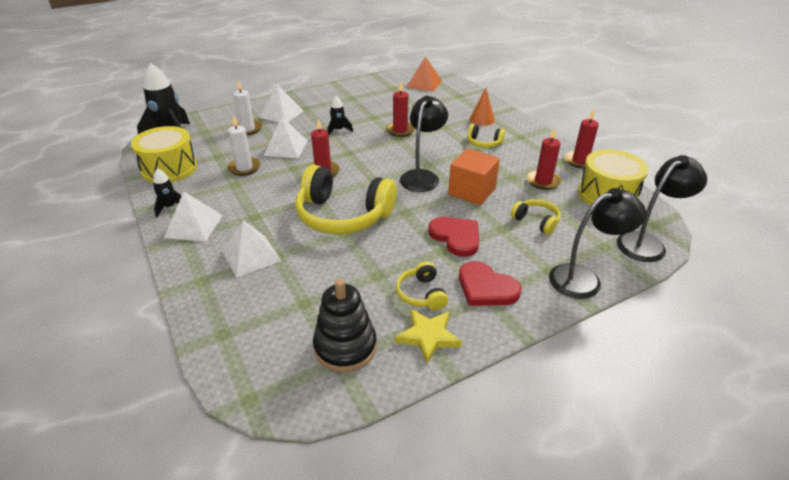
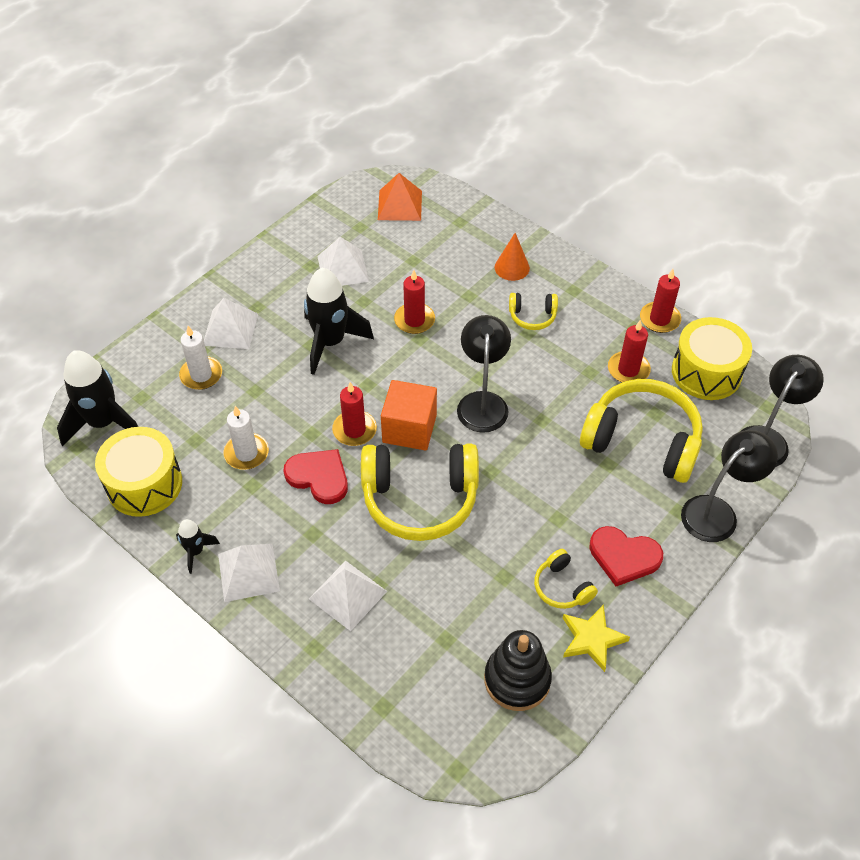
camera: 20 degrees left, 15 degrees up
(286, 148) = (278, 398): white pyramid -> white pyramid (342, 268)
(338, 130) = (330, 342): black rocket -> black rocket, size x2.02
(456, 237) = (564, 493): red heart -> red heart (319, 477)
(472, 191) = (552, 412): orange cube -> orange cube (409, 428)
(536, 221) = (642, 440): yellow headphones -> yellow headphones, size x2.14

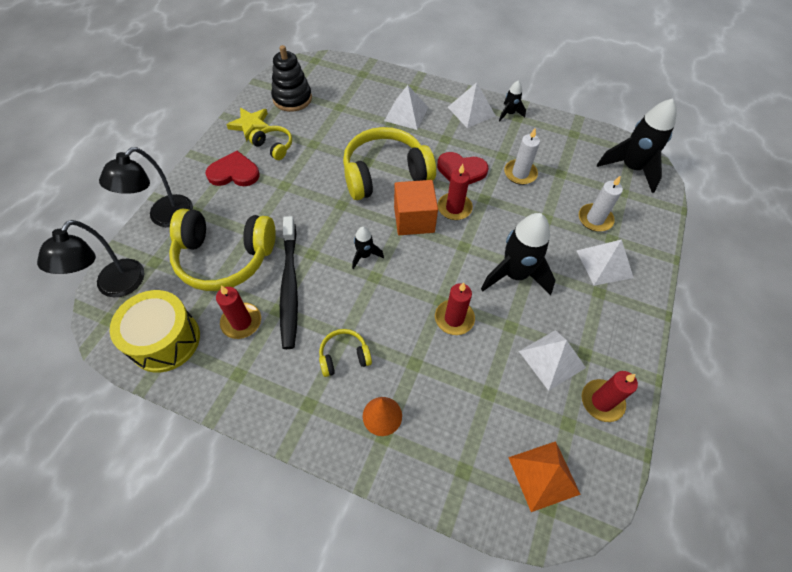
camera: 160 degrees right, 5 degrees up
(144, 484) = (570, 140): yellow drum -> none
(482, 402) = (364, 255): black lamp -> black rocket
(573, 390) = (289, 287): none -> black toothbrush
(659, 319) = (212, 392): red candle -> red candle (602, 401)

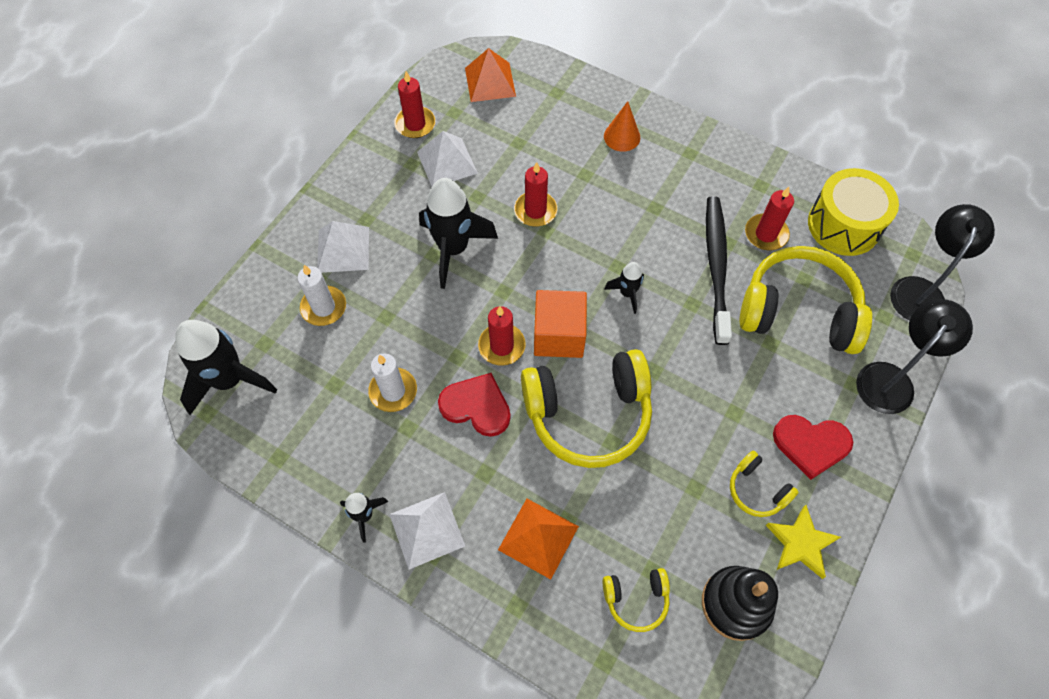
camera: 170 degrees left, 5 degrees up
(344, 356) = (655, 188): yellow headphones -> yellow headphones (636, 599)
(406, 114) = (538, 538): white pyramid -> orange pyramid

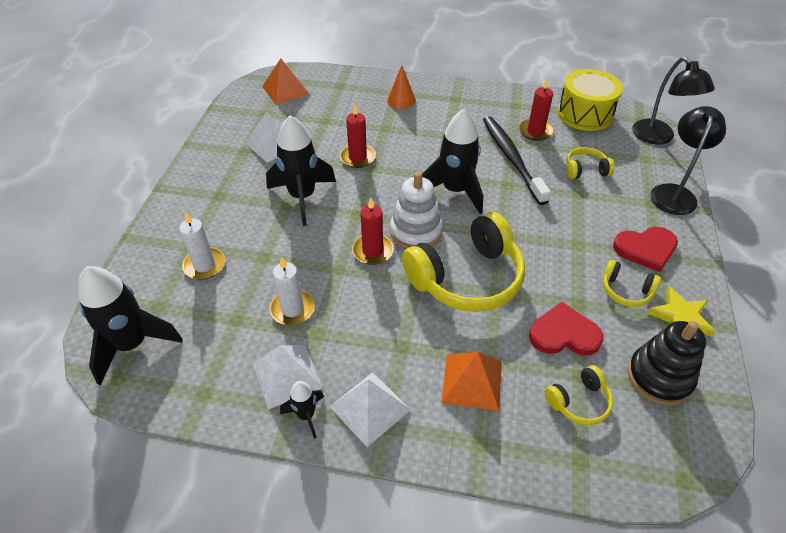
camera: 20 degrees left, 15 degrees down
(343, 249) = (206, 220): white pyramid -> white pyramid (287, 375)
(415, 124) = (236, 127): red candle -> none
(476, 406) = (371, 299): red heart -> red heart (564, 334)
(559, 335) = (416, 231): orange cube -> white stacking toy
(627, 293) = (455, 191): black rocket -> black rocket, size x2.02
(798, 311) = (585, 170): yellow headphones -> yellow headphones, size x0.47
(920, 290) = (658, 137): black lamp -> black lamp turned 150 degrees clockwise

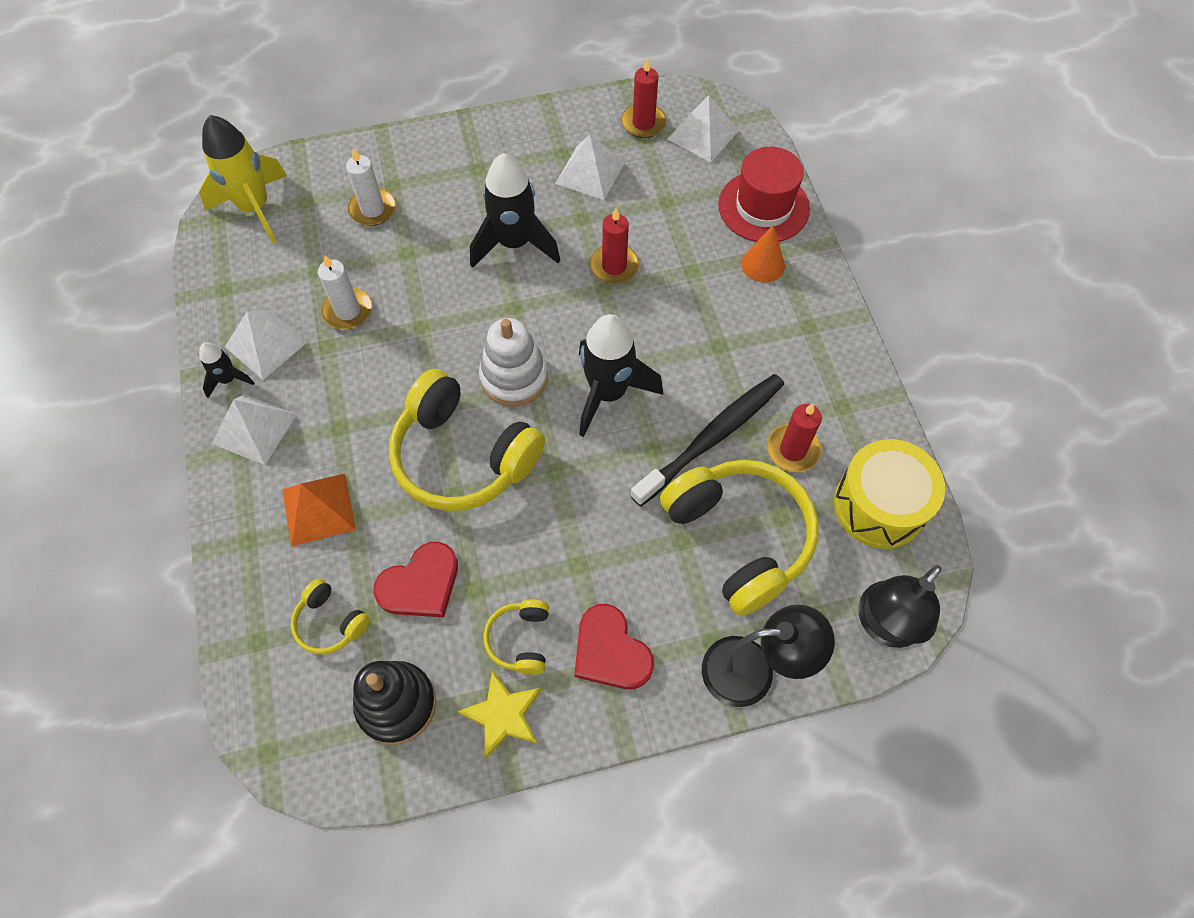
camera: 65 degrees right, 15 degrees up
(132, 345) = (255, 208): black rocket -> yellow rocket
(285, 90) = (703, 134): orange pyramid -> white pyramid
(360, 86) = (763, 207): none -> red hat
(372, 251) = (462, 347): red candle -> red candle (643, 123)
(564, 334) = (420, 584): red heart -> red heart turned 75 degrees clockwise
(585, 170) = (739, 538): yellow headphones -> yellow headphones, size x2.14

